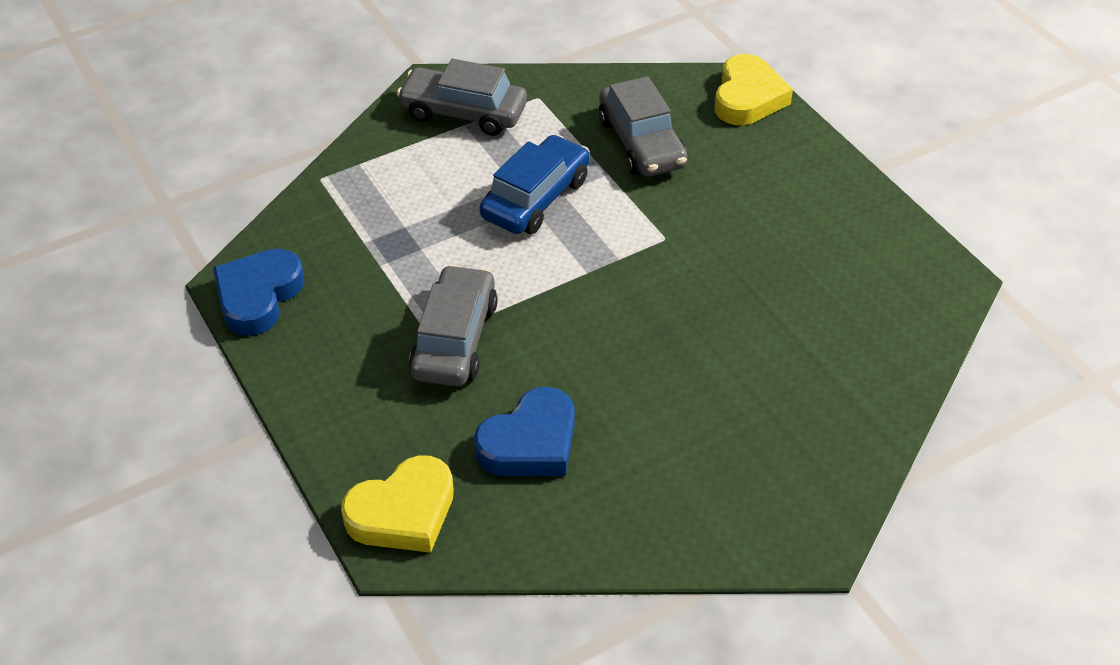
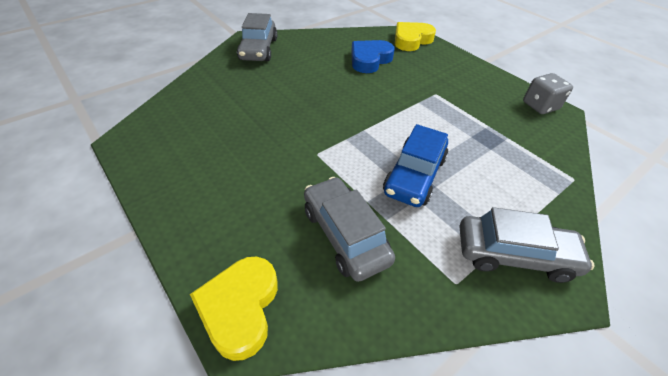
camera: 170 degrees right, 0 degrees up
(258, 296) = (540, 106): blue heart -> grey dice
(455, 339) = (423, 93): grey car -> grey car (258, 49)

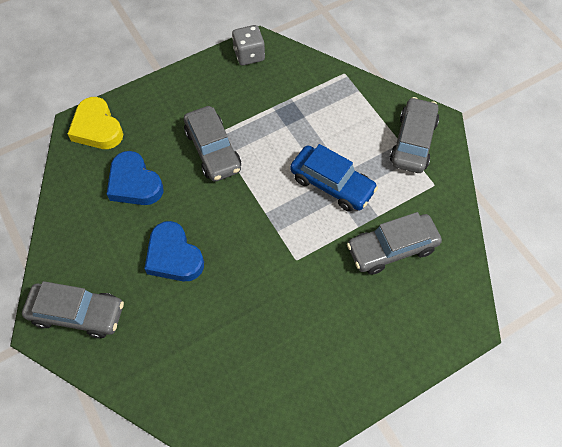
camera: 80 degrees left, 15 degrees up
(240, 308) = (452, 326): yellow heart -> none
(309, 83) = (174, 256): none -> blue heart
(418, 94) = (213, 150): none -> grey car

